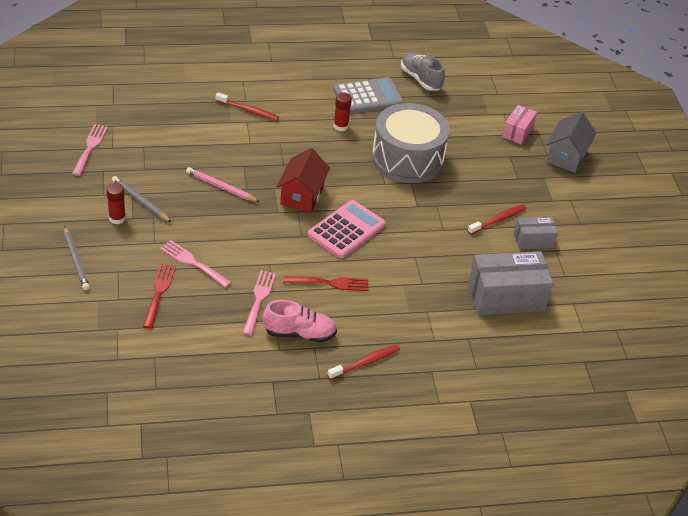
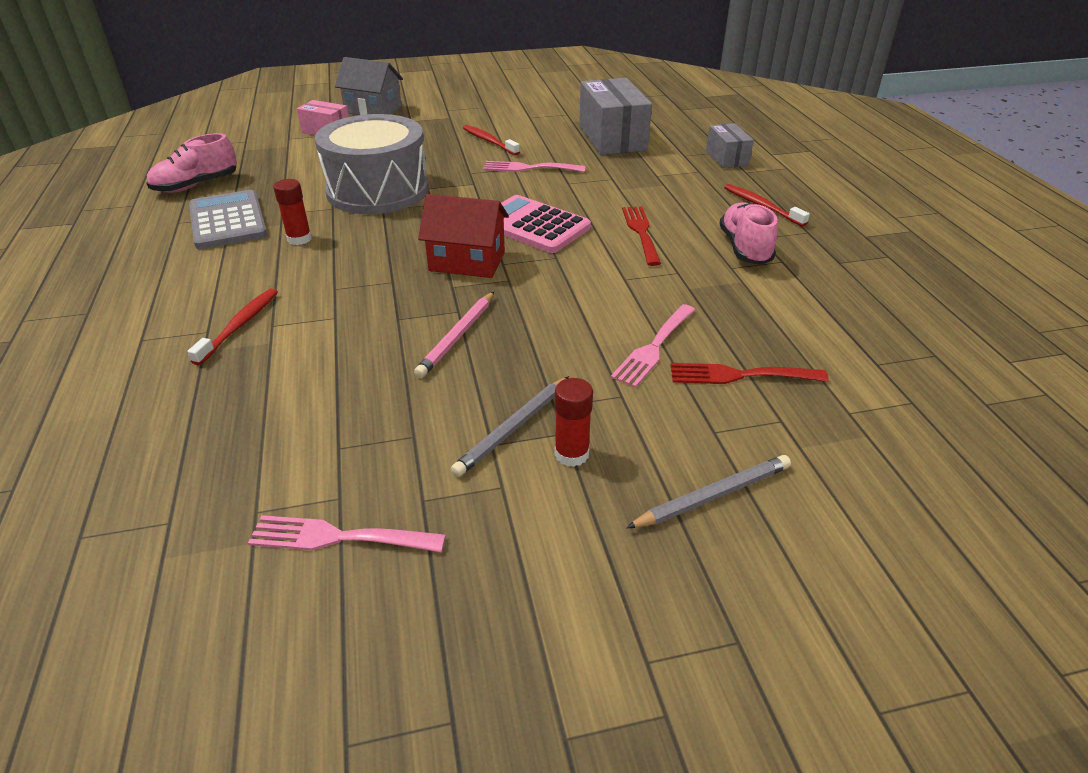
camera: 90 degrees left, 5 degrees down
(259, 299) = (701, 282): pink fork -> pink fork (529, 168)
(421, 79) = (196, 185): grey shoe -> pink shoe
(533, 240) = (518, 126): grey box -> grey box (727, 158)

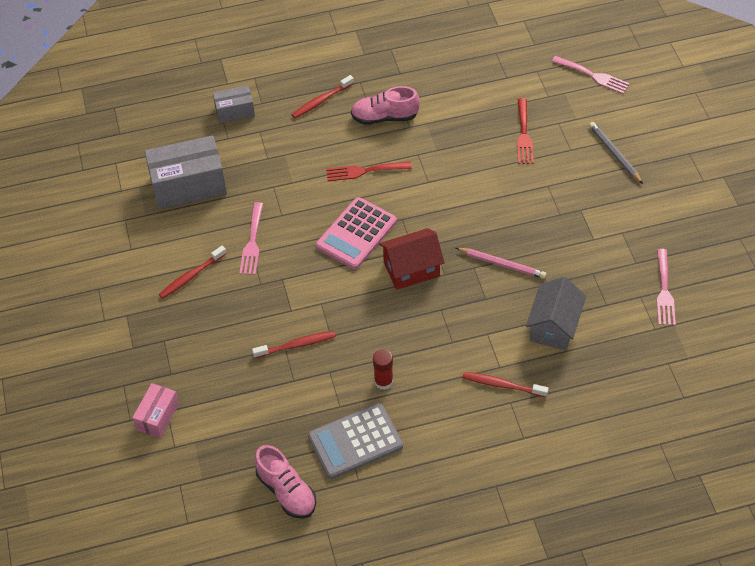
camera: 90 degrees left, 15 degrees up
(373, 110) = (99, 387): grey house -> grey house (554, 326)
(378, 190) = (296, 345): grey drum -> red toothbrush
(467, 261) = (411, 269): red house -> red house turned 60 degrees clockwise
(513, 428) = (580, 231): grey pencil -> none
(571, 454) = (595, 206): red glue stick -> none
(654, 348) = (503, 170): pink fork -> pink fork (593, 75)

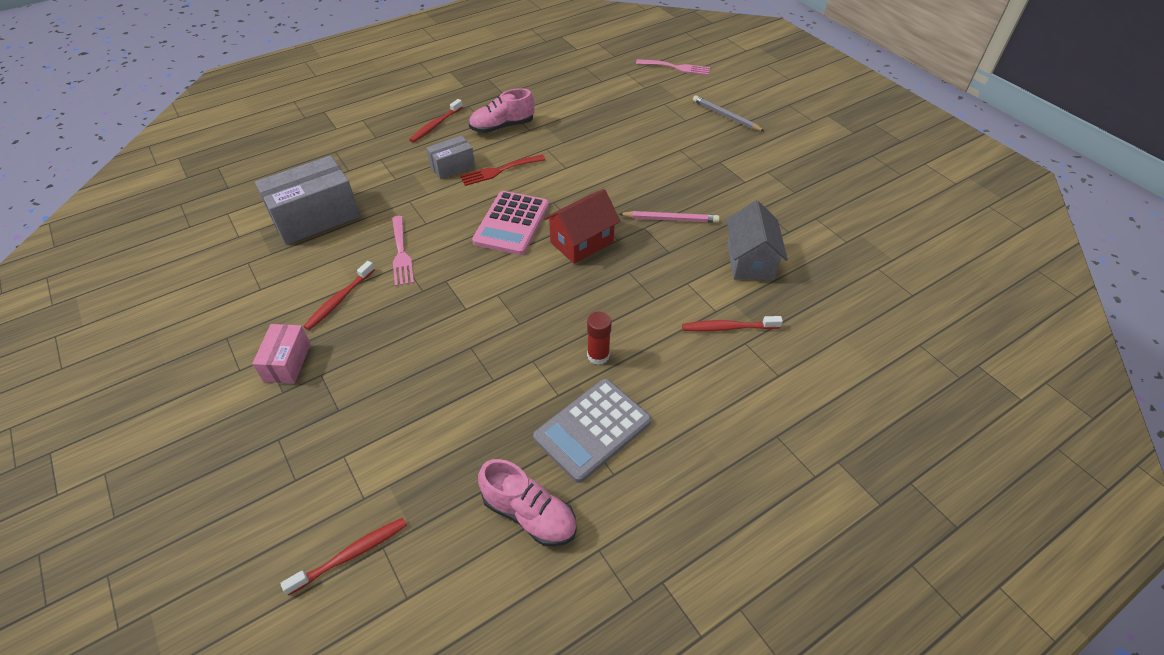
camera: 20 degrees left, 5 degrees down
(158, 417) = (332, 466): pink box -> pink box (287, 362)
(235, 111) = (350, 148): grey box -> grey box (452, 166)
(296, 345) = (484, 342): red toothbrush -> red toothbrush (351, 554)
(524, 135) = (638, 117): red fork -> none
(664, 291) = (835, 209): pink fork -> none

